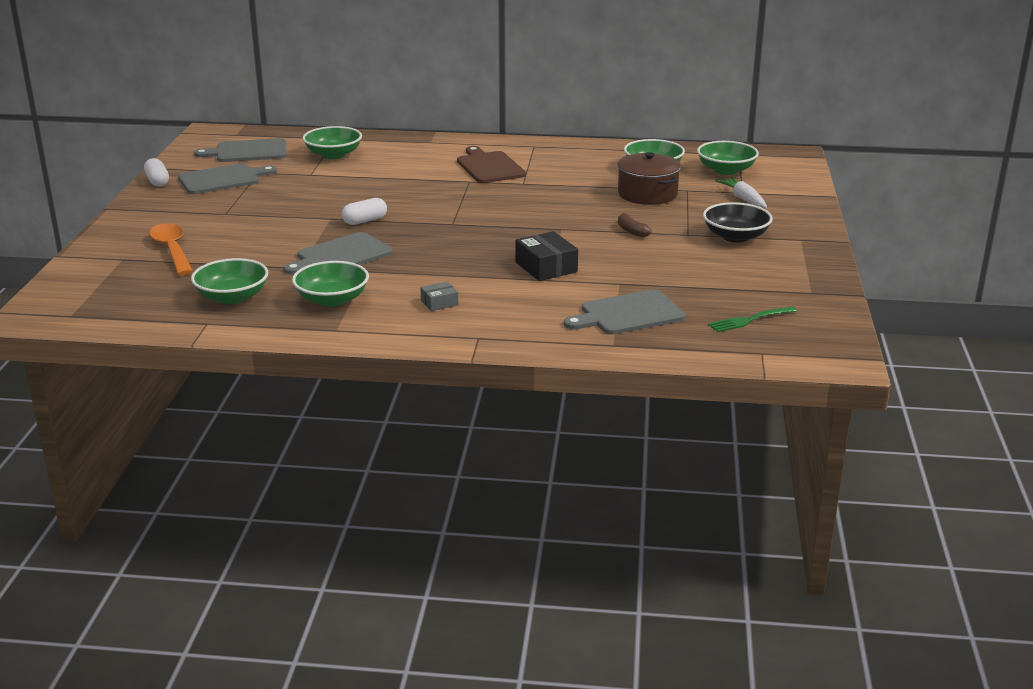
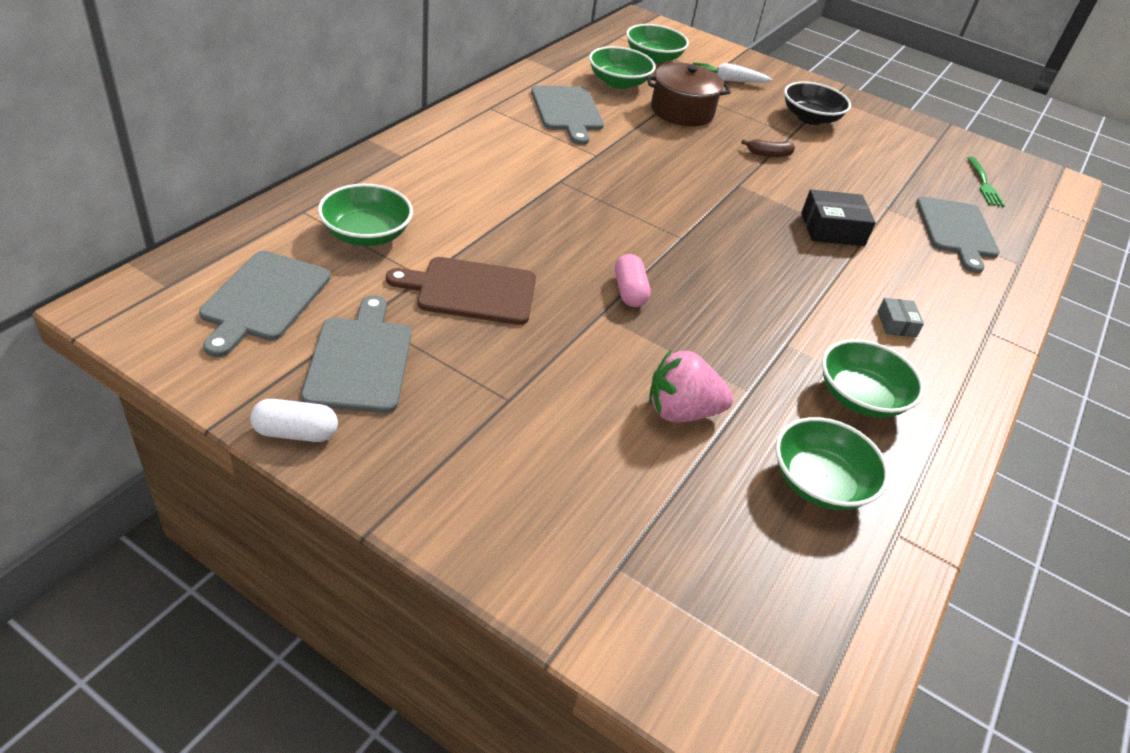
camera: 70 degrees left, 15 degrees up
(172, 250) = (617, 498): orange spoon -> none
(260, 253) = (681, 411): none -> pink strawberry
(340, 255) = (729, 346): grey cutting board -> grey cutting board (567, 111)
(365, 221) = (629, 291): white capsule -> pink capsule
(489, 167) = (527, 154): brown cutting board -> brown cutting board (471, 290)

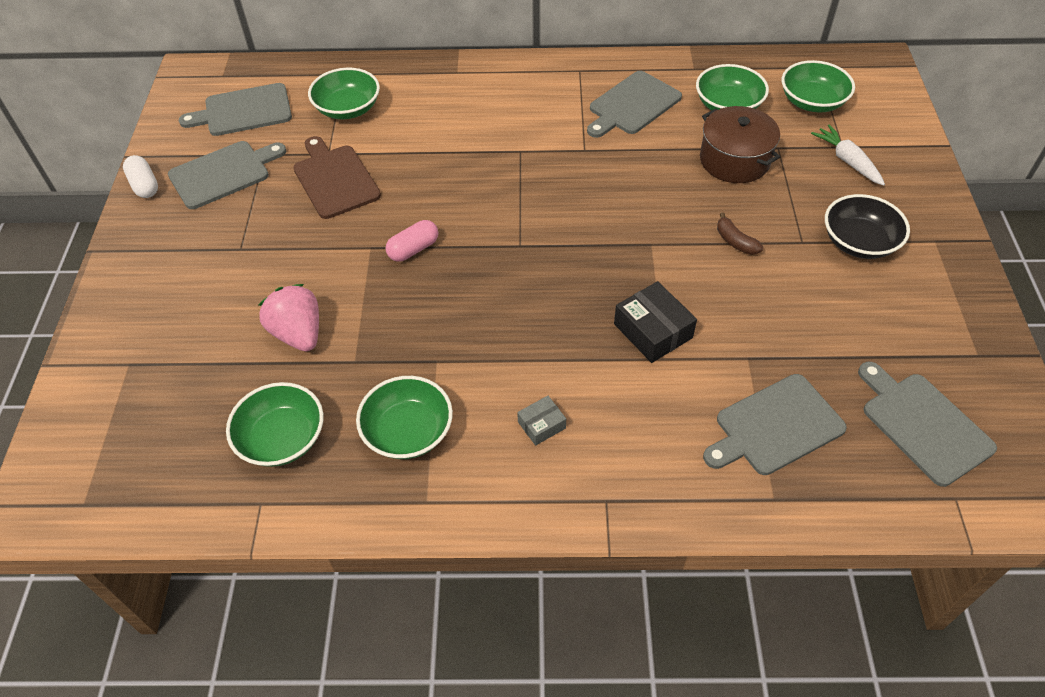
camera: 65 degrees right, 10 degrees up
(983, 183) = (922, 424): green fork -> grey cutting board

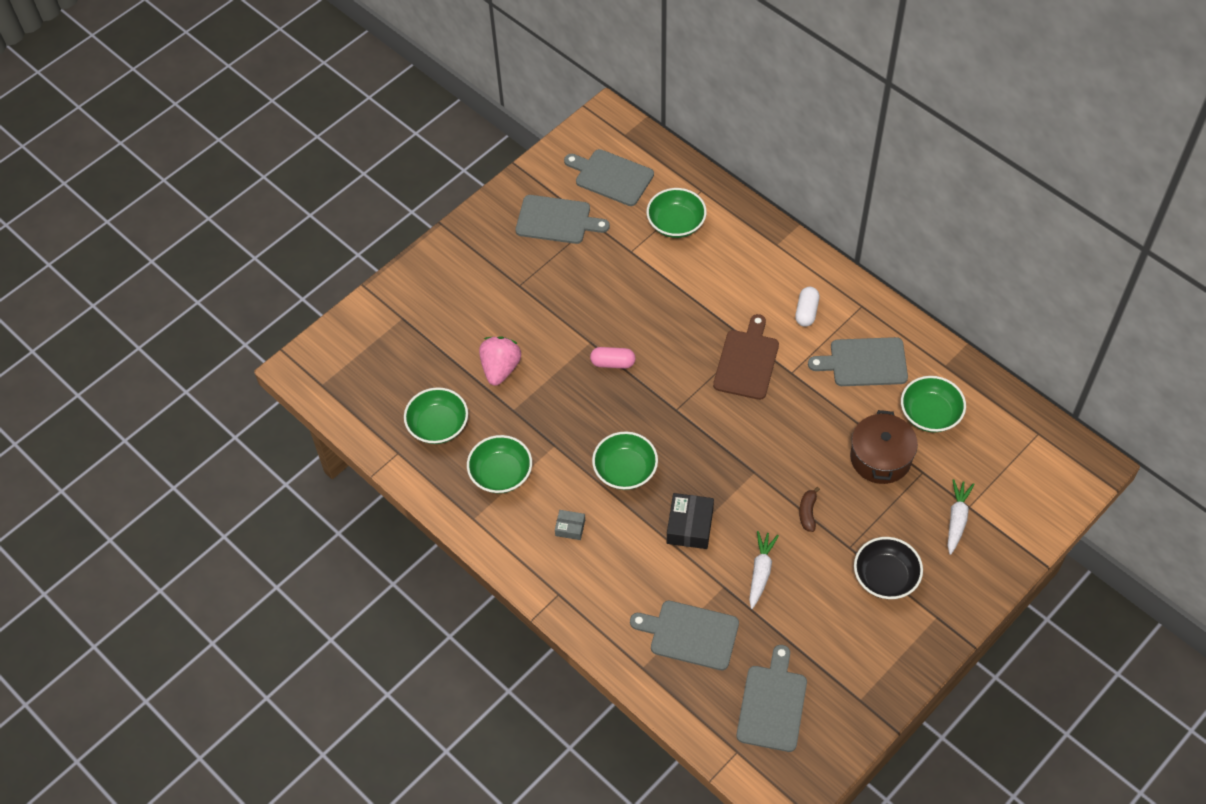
camera: 45 degrees right, 5 degrees up
(144, 185) = (506, 195): white capsule -> white capsule (806, 312)
(335, 179) = (616, 275): brown cutting board -> brown cutting board (747, 361)
(761, 319) = (760, 572): none -> white carrot
(812, 102) = (994, 457): green bowl -> green bowl (625, 470)

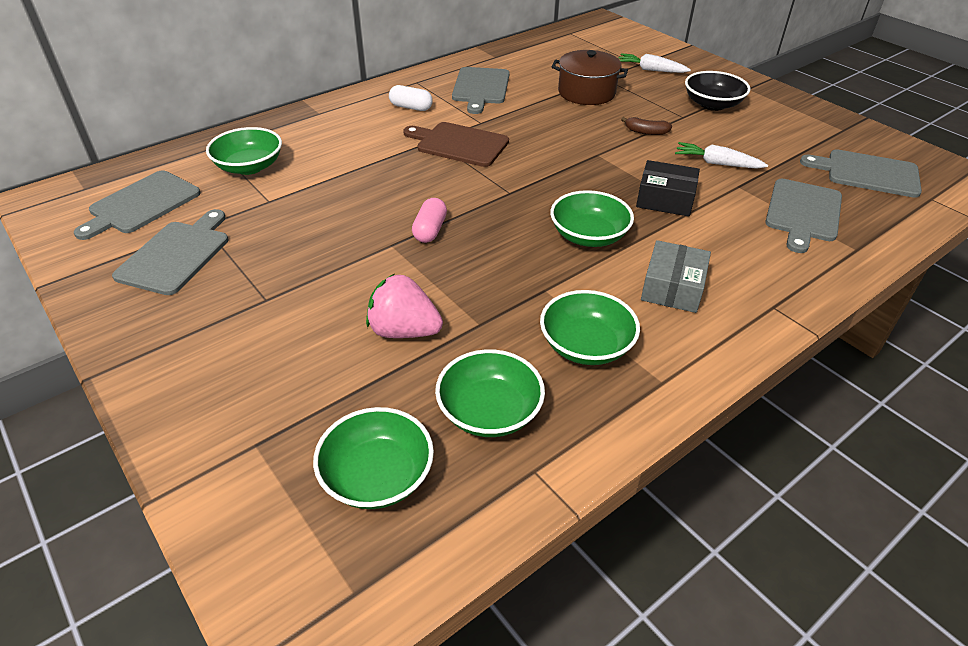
camera: 85 degrees left, 15 degrees down
(570, 527) = (672, 287): grey box -> grey box, size x1.76
(930, 414) = (543, 68): green bowl -> green bowl (377, 476)

